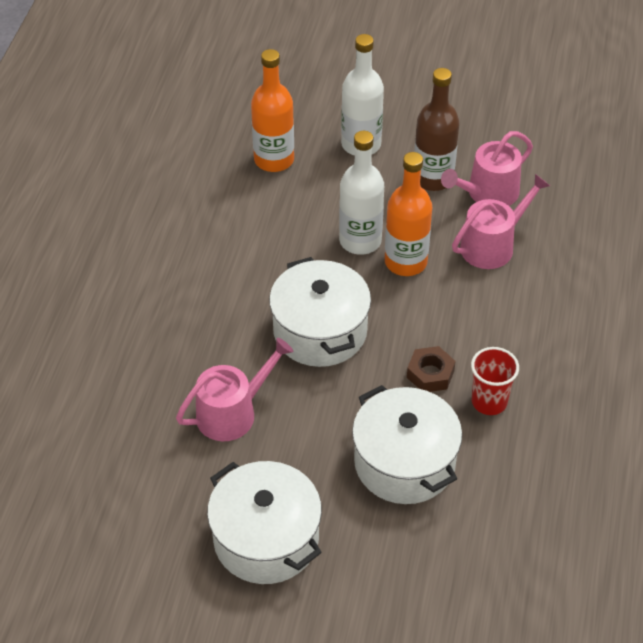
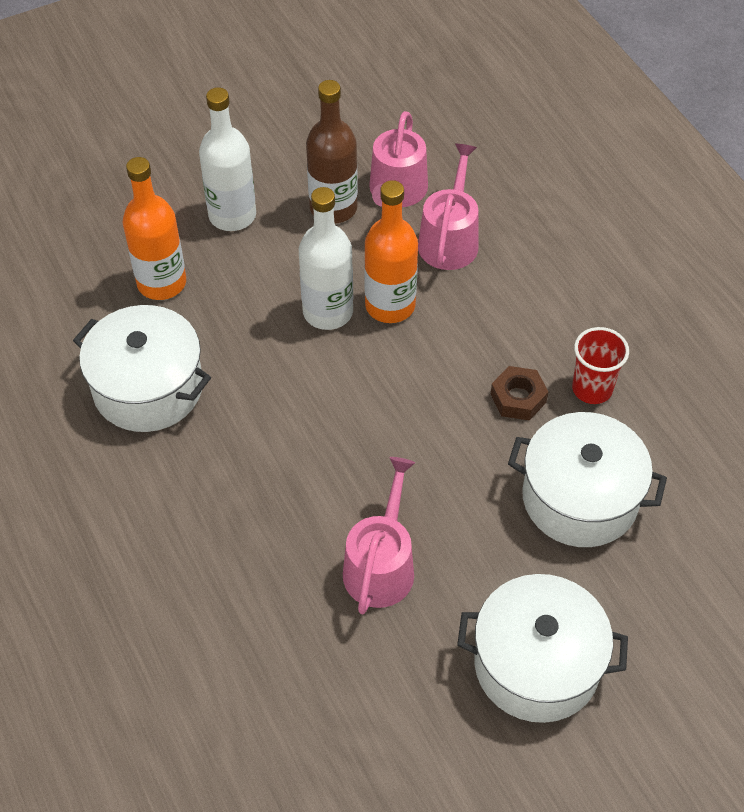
camera: 40 degrees left, 5 degrees up
(320, 331) = (380, 426): white pot -> white pot (148, 388)

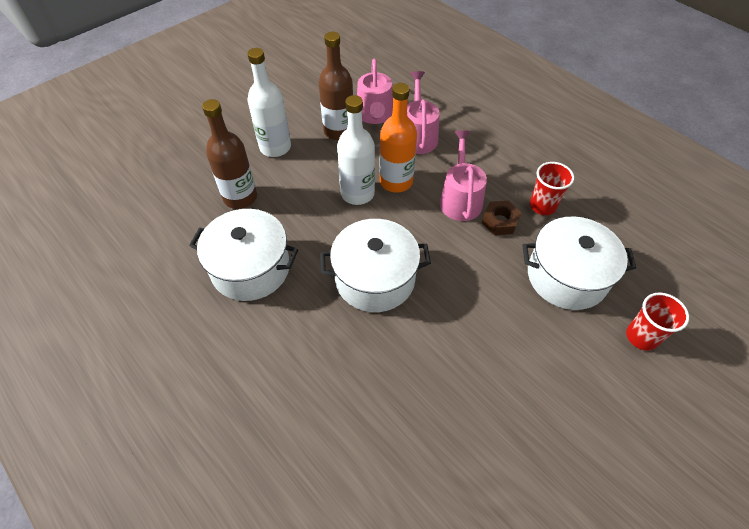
camera: 15 degrees left, 0 degrees up
(161, 283) = (240, 197): orange bottle -> brown bottle
(381, 565) = (455, 355): pink watering can -> pink watering can (460, 199)
(536, 664) = (591, 400): white pot -> white pot (375, 279)
(646, 602) = (641, 337): none -> red cup

